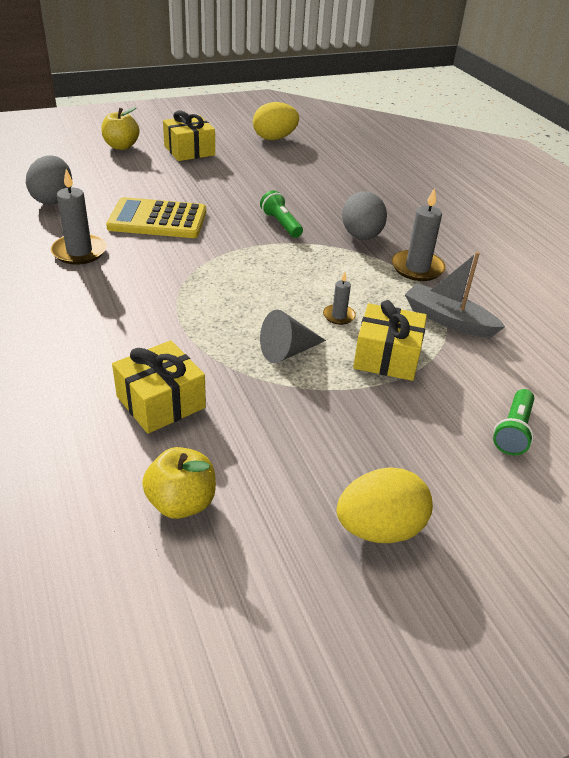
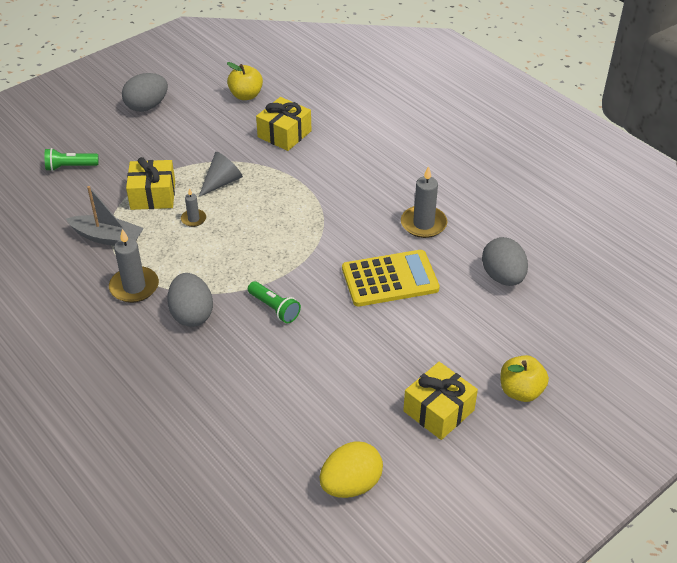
camera: 165 degrees right, 5 degrees up
(379, 528) = (147, 106): yellow egg -> grey egg
(513, 431) = (70, 167): green flashlight -> green flashlight turned 105 degrees counterclockwise

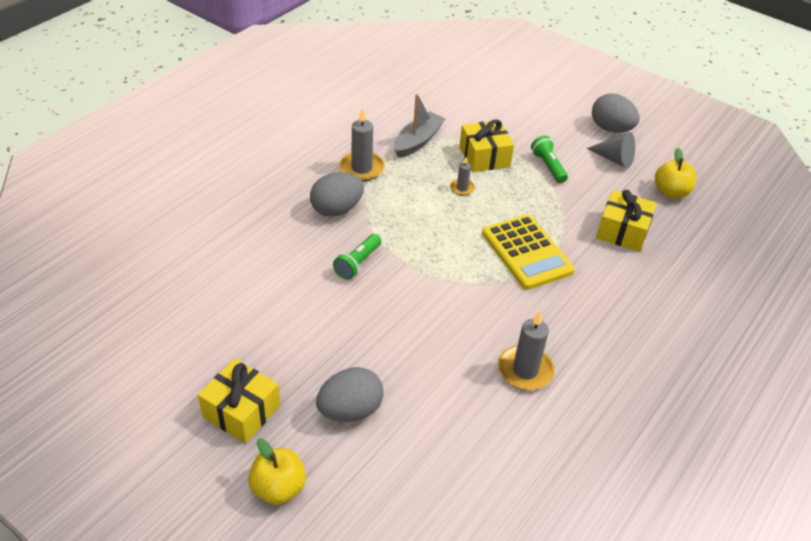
camera: 75 degrees right, 0 degrees up
(70, 167) = (500, 101): green flashlight -> green flashlight (548, 166)
(108, 238) = (417, 141): grey boat -> grey boat turned 150 degrees counterclockwise
(222, 182) = (523, 198): grey cone -> grey cone (614, 159)
(351, 484) = (145, 349): yellow egg -> none
(390, 279) = (424, 349): yellow calculator -> yellow calculator (527, 252)
(503, 277) = (460, 458): grey egg -> grey egg (350, 410)

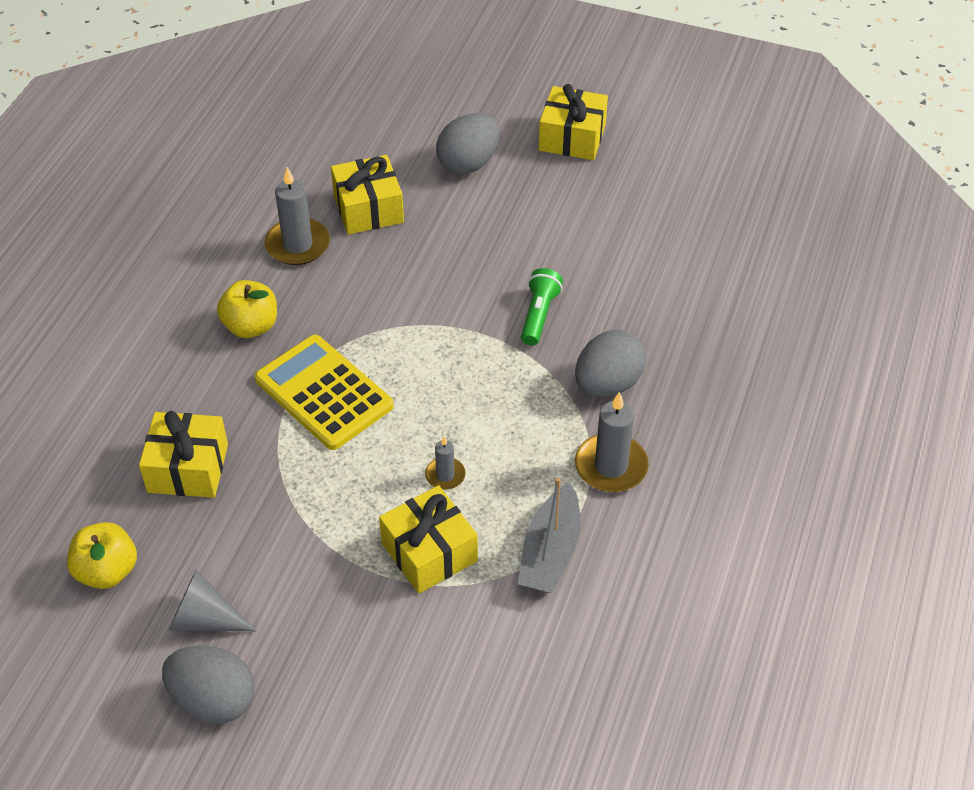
camera: 165 degrees right, 5 degrees up
(278, 488) = (501, 93): yellow apple -> yellow apple (251, 326)
(456, 388) = (368, 209): none -> yellow gift
(548, 166) = (318, 565): green flashlight -> none

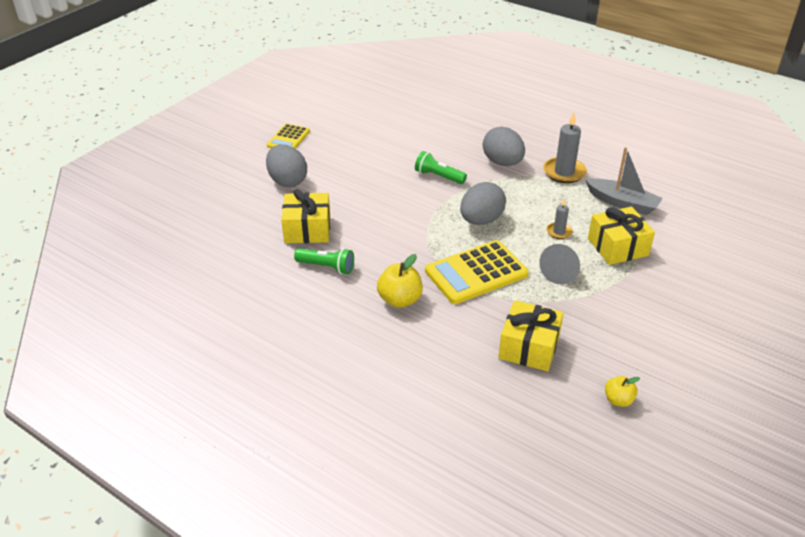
camera: 75 degrees left, 10 degrees down
(107, 571) = (618, 400): yellow apple -> yellow apple, size x0.61
(204, 619) = (663, 352): grey cone -> grey cone (561, 271)
(214, 700) = (729, 354): grey egg -> grey egg (481, 220)
(297, 245) = (326, 267): grey candle -> green flashlight
(572, 137) = (288, 138): yellow gift -> yellow calculator

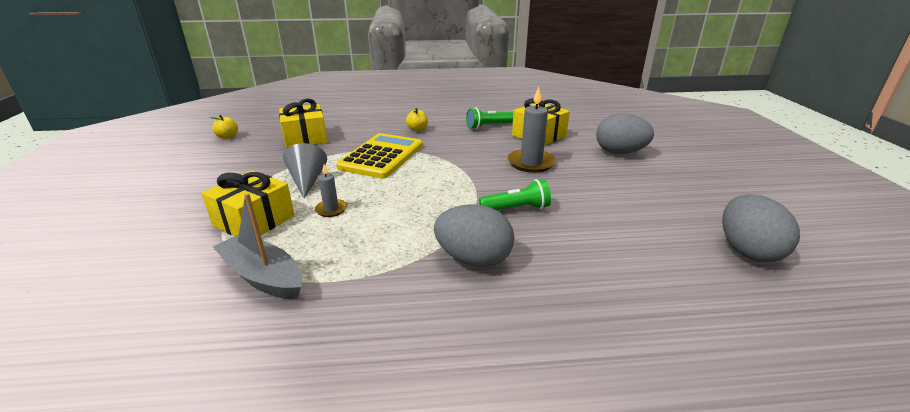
camera: 140 degrees right, 10 degrees down
(288, 138) = (706, 180): yellow calculator -> none
(400, 300) = (417, 129): yellow apple -> yellow apple, size x0.61
(481, 220) = (420, 189): grey egg -> grey egg (747, 251)
(564, 172) = (377, 286): grey candle -> grey candle (531, 163)
(622, 203) = (263, 276): grey boat -> grey boat turned 45 degrees clockwise

